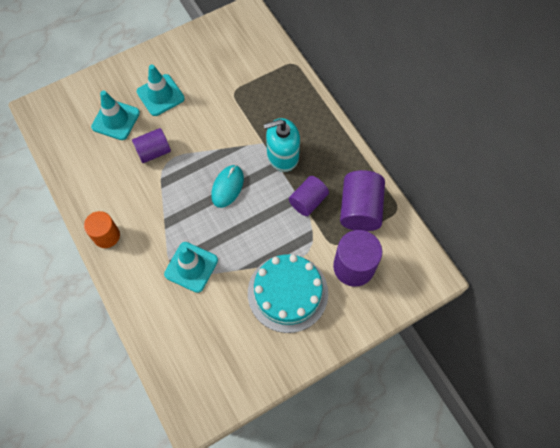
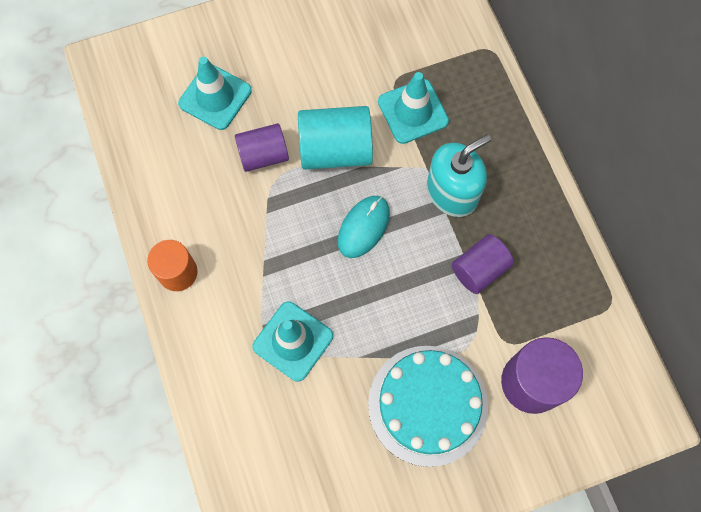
camera: 10 degrees right, 5 degrees up
(160, 95) = (285, 69): turquoise traffic cone -> turquoise traffic cone (413, 111)
(201, 141) = (335, 150): none -> turquoise cylinder
(282, 155) = (452, 192): turquoise soap dispenser -> turquoise soap dispenser turned 150 degrees clockwise
(360, 209) = (555, 295): purple cylinder -> none

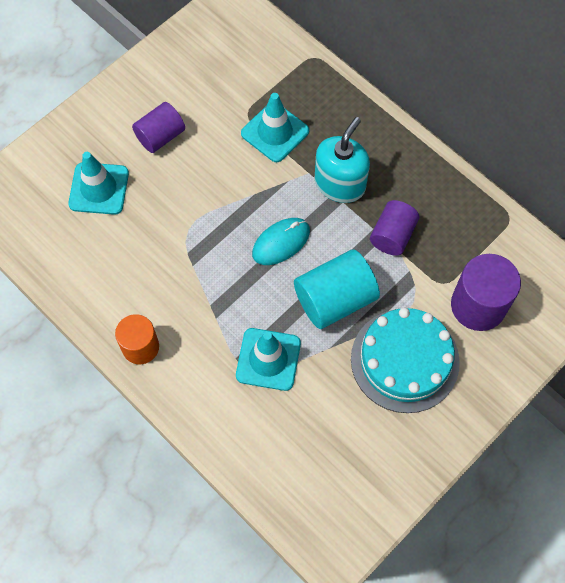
camera: 25 degrees left, 5 degrees down
(263, 155) = (166, 219): purple cylinder -> purple cylinder (160, 136)
(335, 150) = (225, 190): turquoise cylinder -> turquoise cylinder (335, 299)
(363, 227) = (281, 242): turquoise mouse -> turquoise mouse turned 45 degrees clockwise

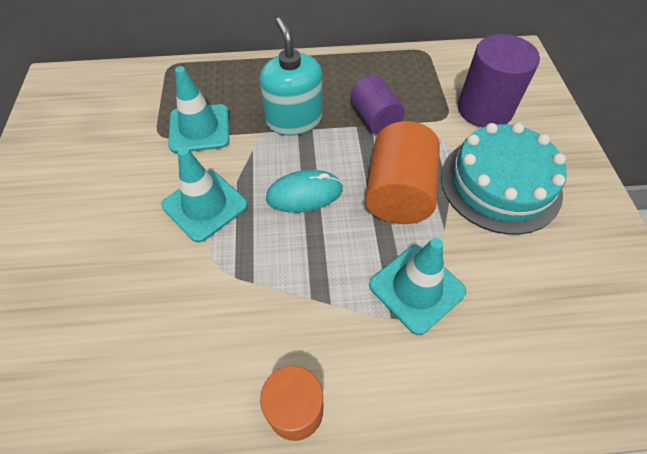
camera: 50 degrees left, 10 degrees down
(99, 188) = (74, 308): turquoise traffic cone -> turquoise traffic cone (205, 205)
(160, 136) = (94, 211): purple cylinder -> none
(281, 242) = (304, 194): turquoise mouse -> turquoise mouse turned 75 degrees clockwise
(335, 299) = (398, 193): turquoise cylinder -> orange cylinder

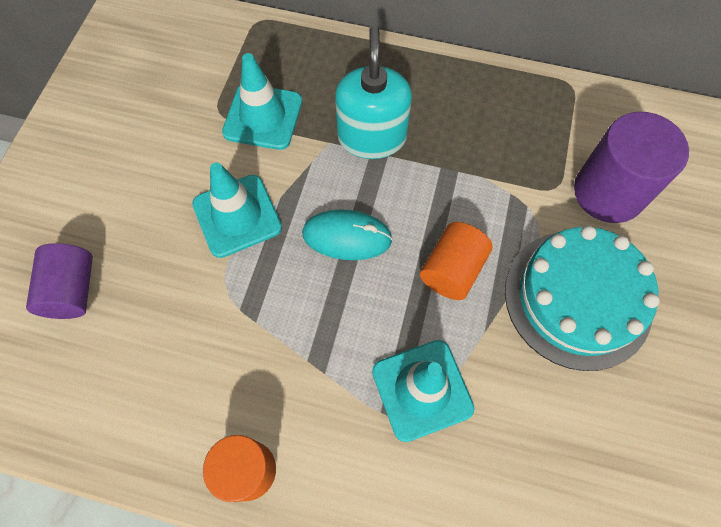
camera: 20 degrees right, 10 degrees up
(374, 118) = (466, 164): purple cylinder -> purple cylinder (72, 290)
(398, 193) = (452, 270): orange cylinder -> orange cylinder, size x0.66

